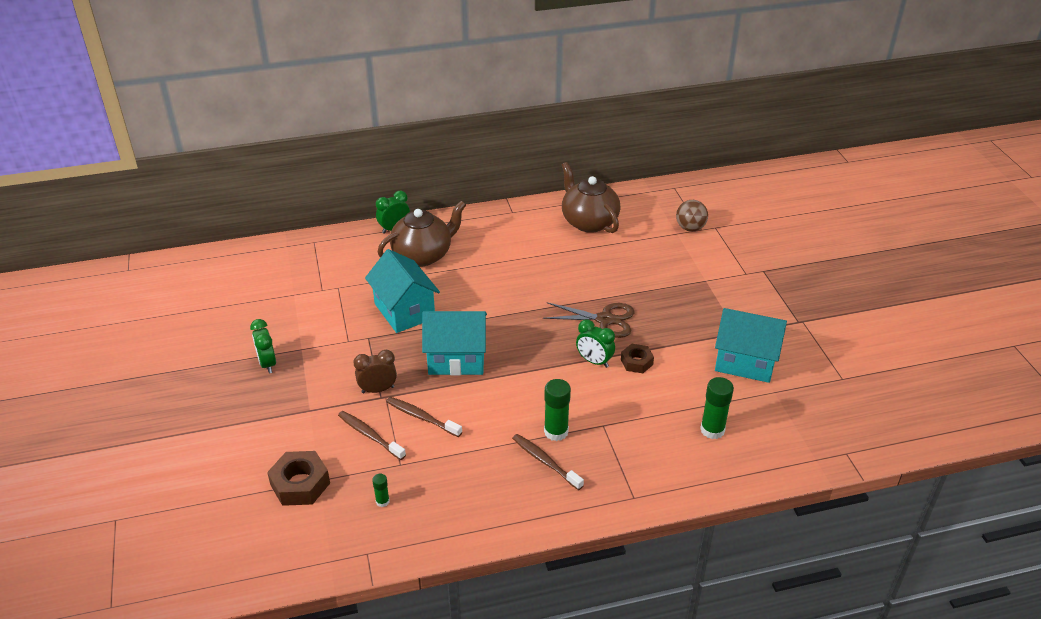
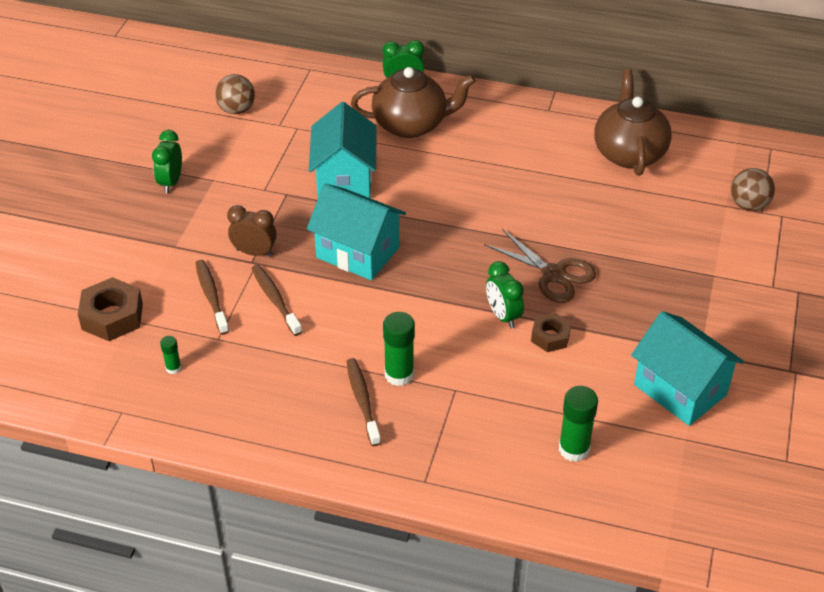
camera: 30 degrees right, 5 degrees up
(278, 291) = (236, 110): none -> brown ball

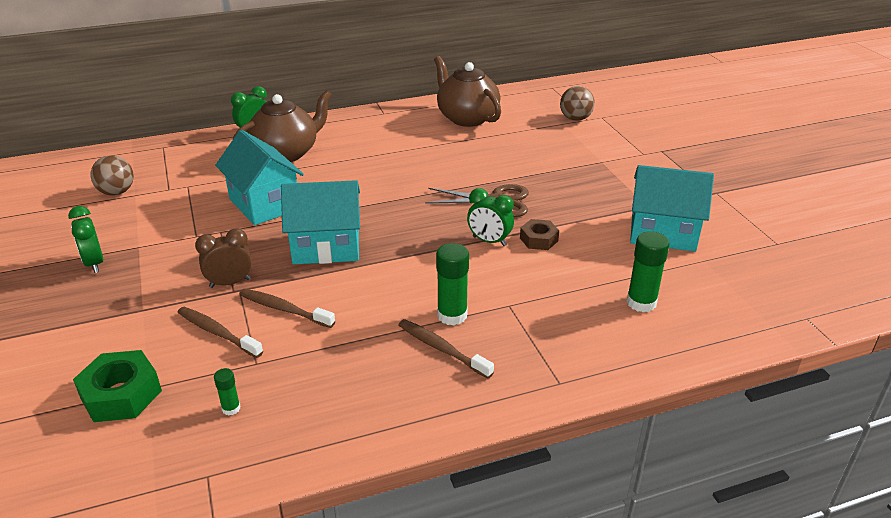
camera: 35 degrees left, 10 degrees down
(112, 316) = (121, 394): brown nut -> green nut

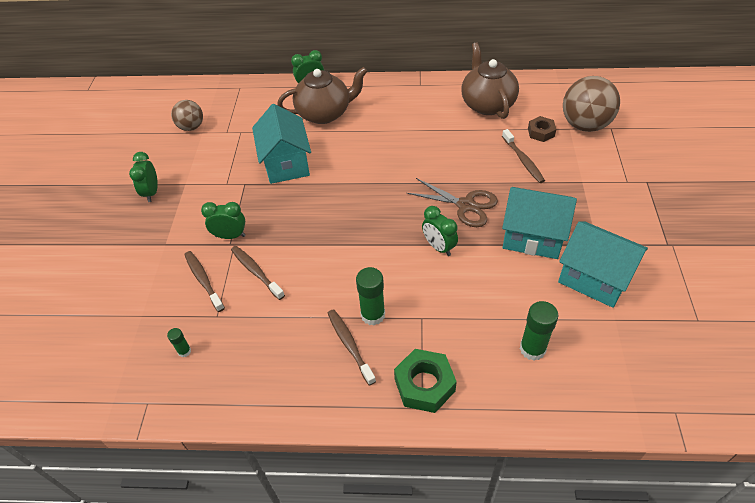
camera: 25 degrees right, 15 degrees up
(121, 394) = (124, 316): green nut -> green nut (424, 385)
(230, 283) = (230, 236): brown clock -> green clock
(326, 247) = (311, 219): turquoise house -> turquoise house (532, 237)
(532, 155) = (523, 160): none -> brown toothbrush
(539, 239) = (480, 256): brown nut -> brown nut (541, 132)
(575, 119) = (585, 125): brown ball -> brown ball, size x1.68

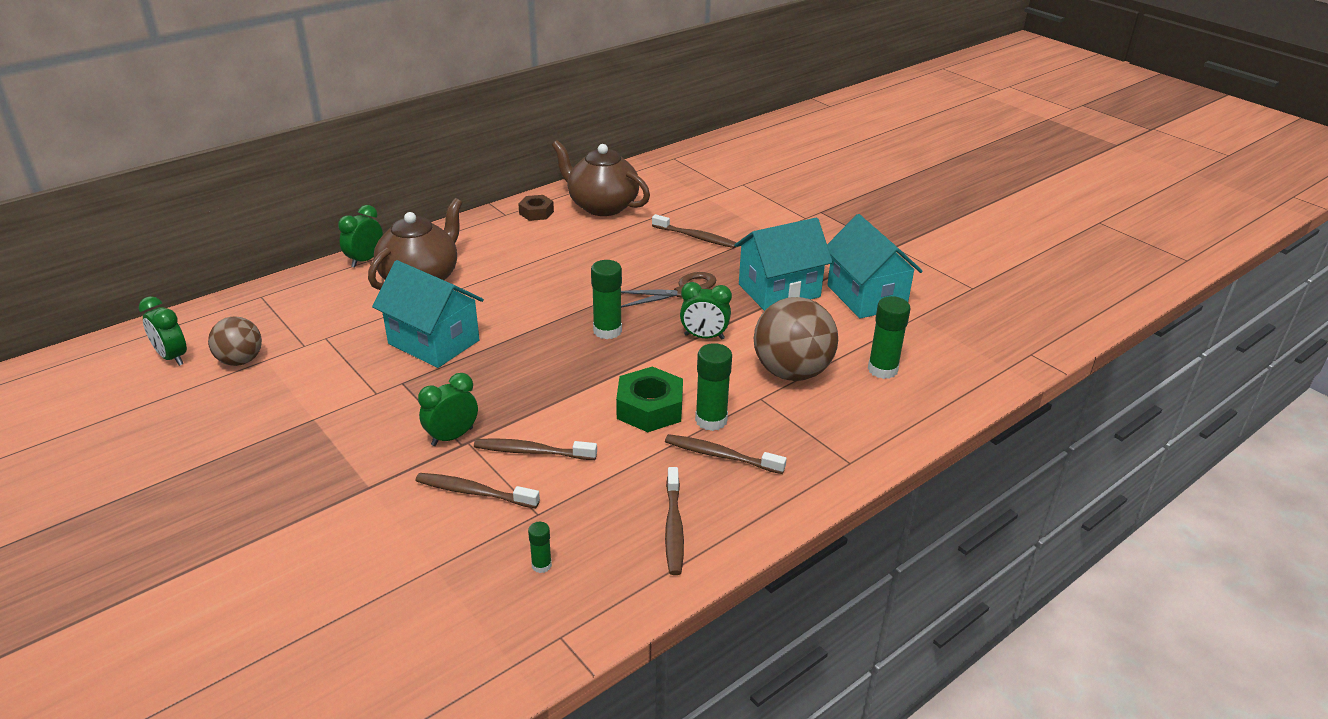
camera: 45 degrees left, 15 degrees down
(151, 192) = (273, 448): green clock -> green clock (172, 357)
(270, 377) = (673, 527): none -> brown toothbrush
(385, 208) = (607, 331): none -> green glue stick
(424, 385) = (830, 445): green nut -> green nut (650, 408)
(541, 132) = (684, 210): brown nut -> brown nut (536, 212)
(585, 125) = (717, 190): brown ball -> brown ball (791, 372)
(594, 278) = (866, 296): turquoise house -> turquoise house turned 75 degrees clockwise

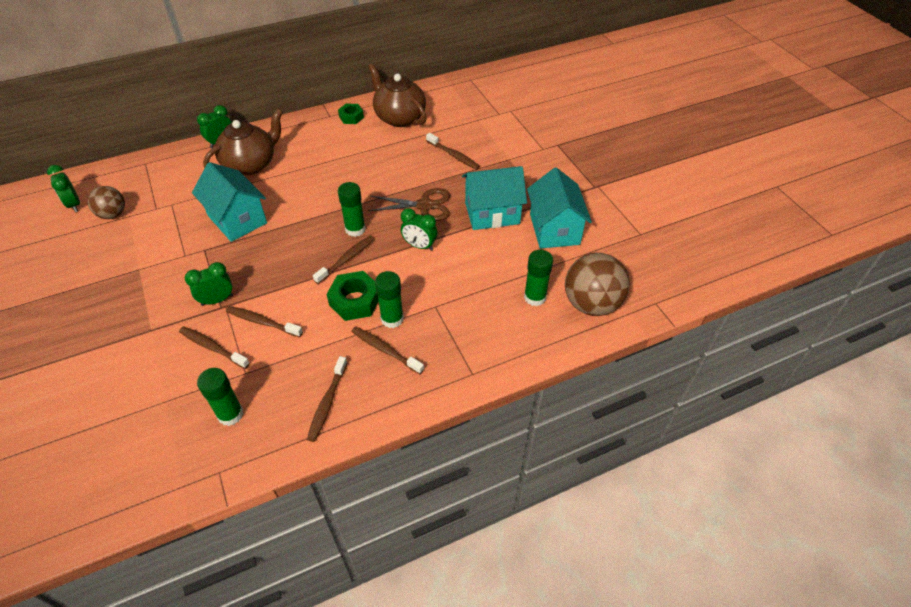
camera: 15 degrees right, 15 degrees up
(536, 212) = (351, 117): brown nut -> green nut
(541, 565) = (230, 414): green glue stick -> green glue stick, size x1.90
(613, 365) = (346, 259): none -> brown toothbrush
(791, 372) = (467, 288): brown ball -> brown ball (591, 304)

